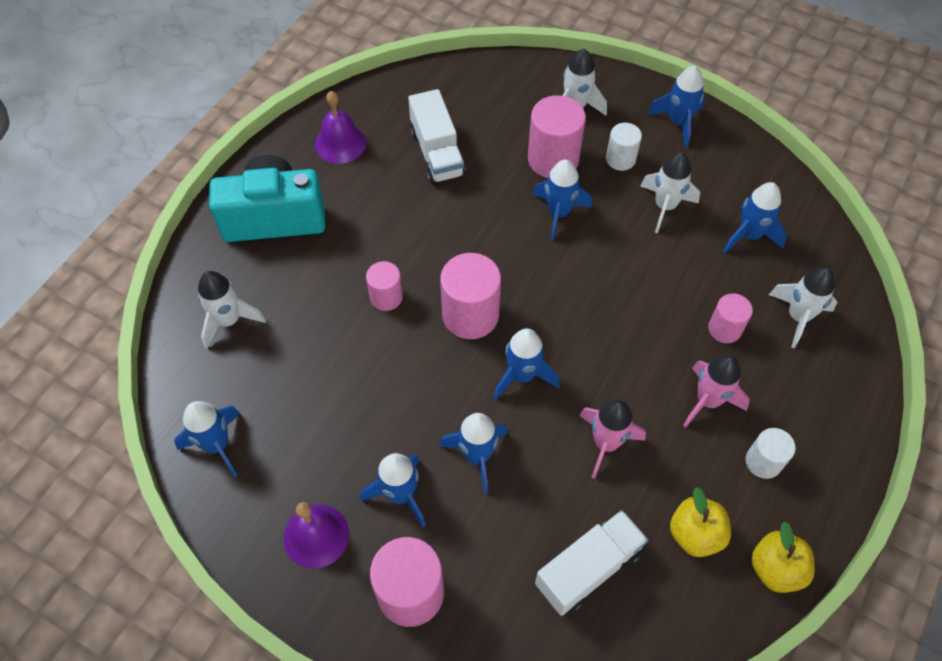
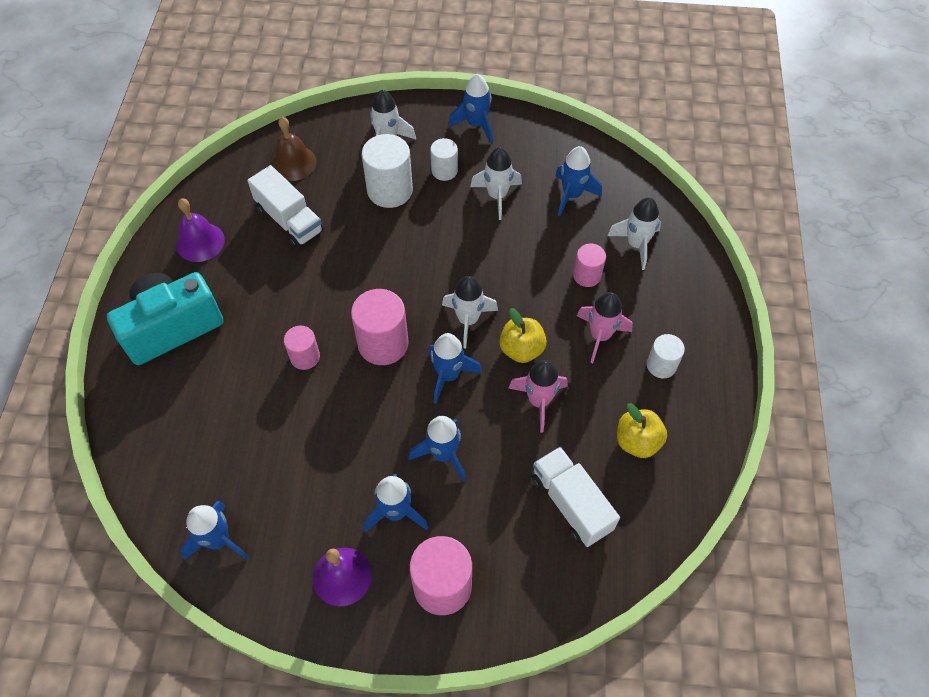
camera: 25 degrees left, 0 degrees up
(229, 320) = (175, 431): white rocket -> white rocket (468, 320)
(468, 96) = (293, 163): none -> brown bell
(553, 159) = (390, 190): pink cylinder -> white cylinder
(558, 213) = (415, 233): blue rocket -> none
(588, 569) = (571, 503): white truck -> white truck turned 60 degrees counterclockwise
(775, 569) = (706, 441): yellow apple -> yellow apple (521, 349)

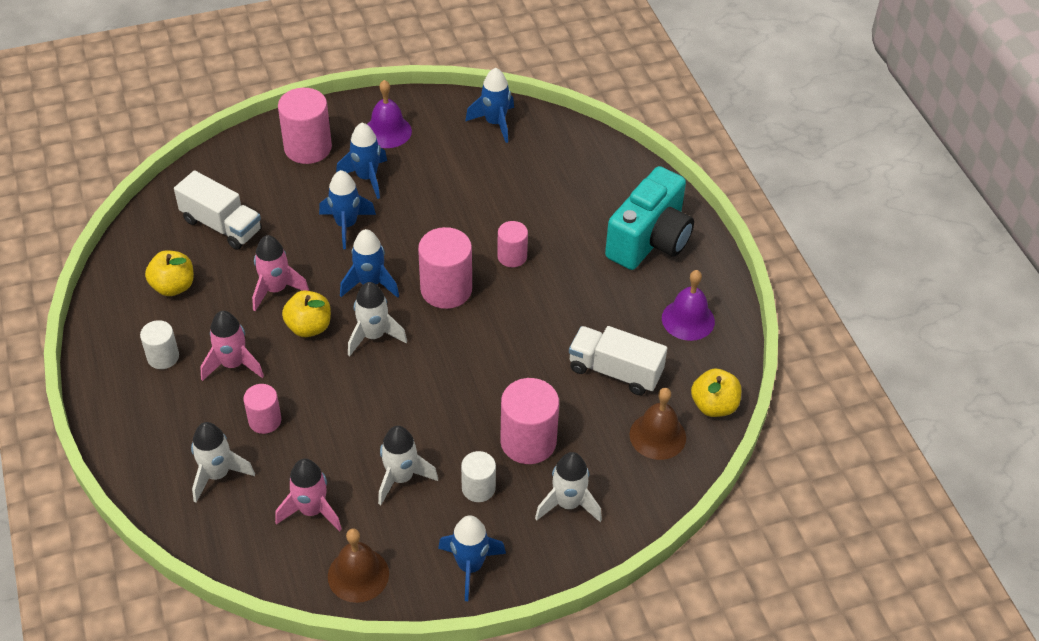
camera: 155 degrees right, 10 degrees down
(236, 169) = (714, 406): none -> yellow apple
(390, 190) = (528, 441): white cylinder -> pink cylinder
(554, 144) = (358, 575): none -> brown bell
(572, 195) = (312, 510): blue rocket -> pink rocket

